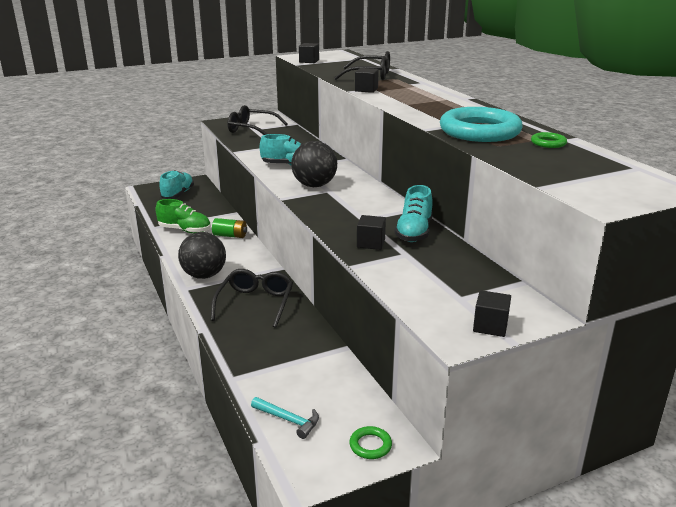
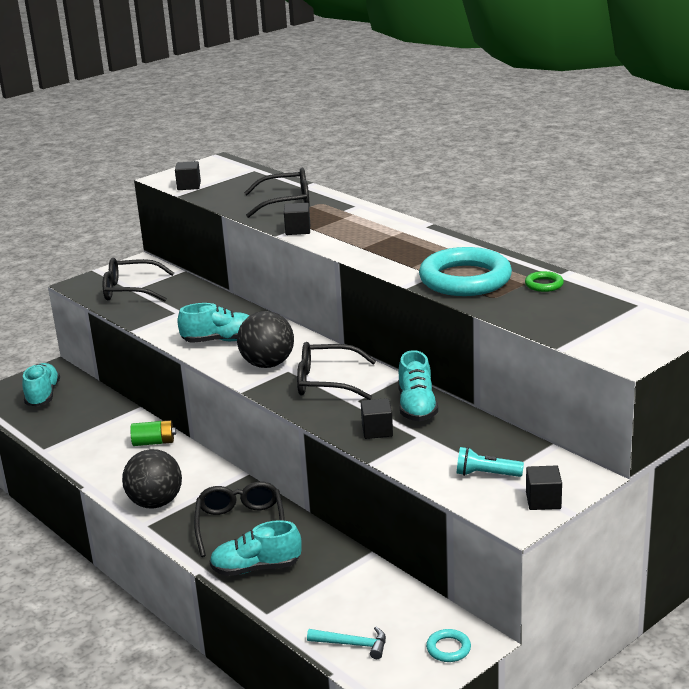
camera: 15 degrees left, 0 degrees up
(185, 230) = (89, 447): green shoe -> none
(247, 338) = (256, 568): none -> turquoise shoe
(350, 203) = (325, 382): none -> black glasses
(370, 445) = (448, 648): green ring -> turquoise ring
(447, 294) = (486, 474): none -> turquoise flashlight

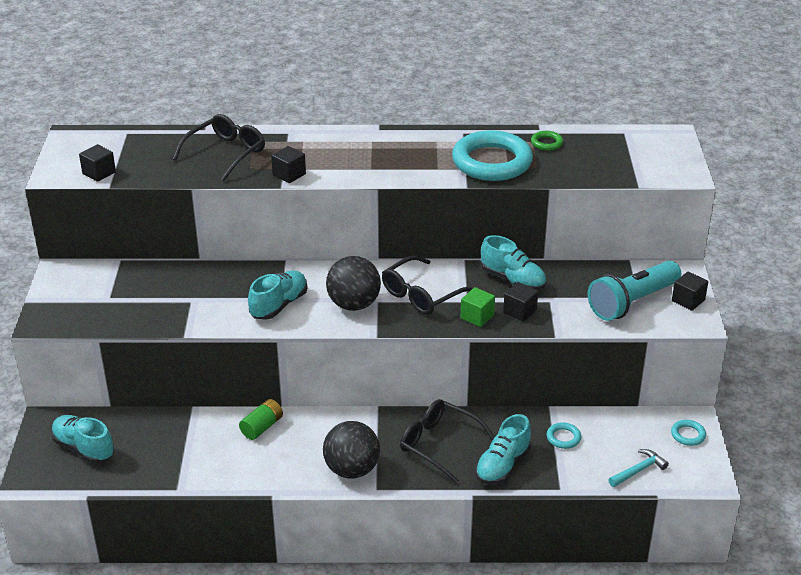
camera: 50 degrees left, 10 degrees up
(129, 290) = (106, 302): black glasses -> none
(337, 417) = (477, 316): none -> green cube
(338, 580) = (563, 438): none -> turquoise ring
(486, 474) = (632, 302): turquoise flashlight -> turquoise flashlight, size x1.96

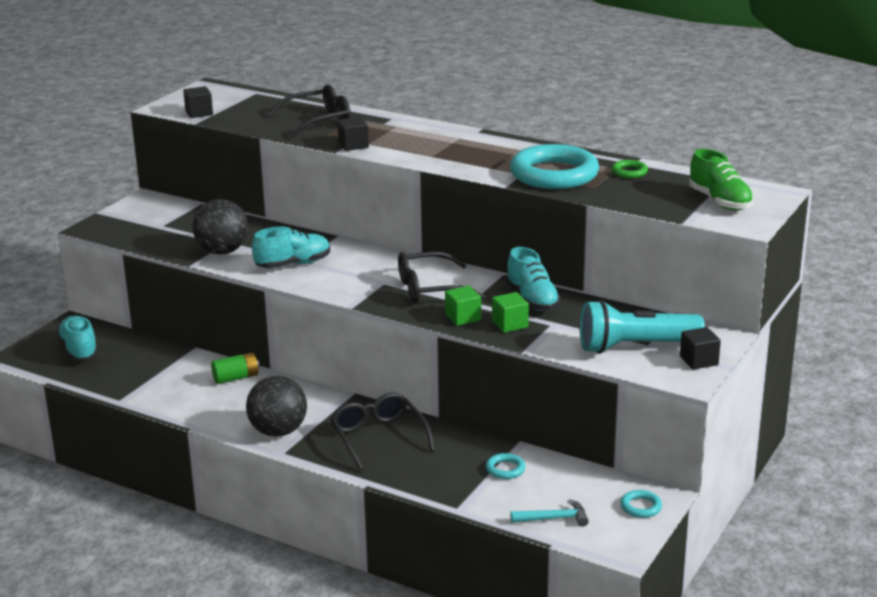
camera: 30 degrees right, 10 degrees down
(354, 304) = (359, 280): black ball -> black ball (222, 251)
(502, 466) = (420, 472): turquoise shoe -> none
(520, 311) = (510, 324): black cube -> green cube
(643, 156) = (720, 202): none -> green shoe

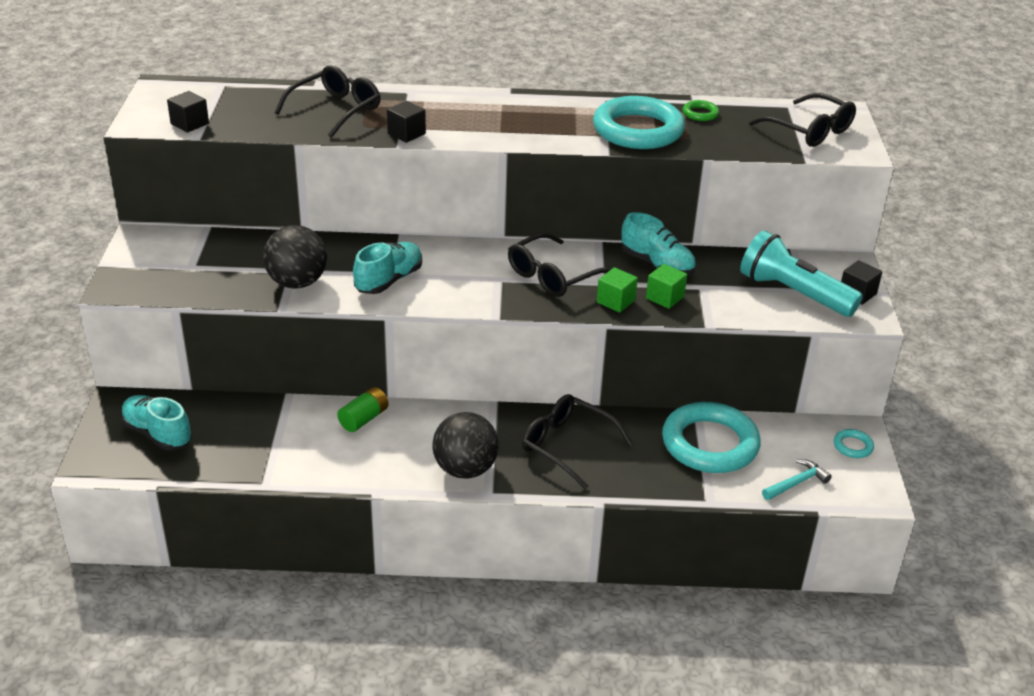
camera: 30 degrees left, 10 degrees up
(505, 469) = (709, 444): turquoise ring -> turquoise ring, size x2.45
(635, 347) = (793, 293): turquoise flashlight -> turquoise flashlight turned 75 degrees clockwise
(720, 202) = (810, 131): green shoe -> black glasses

